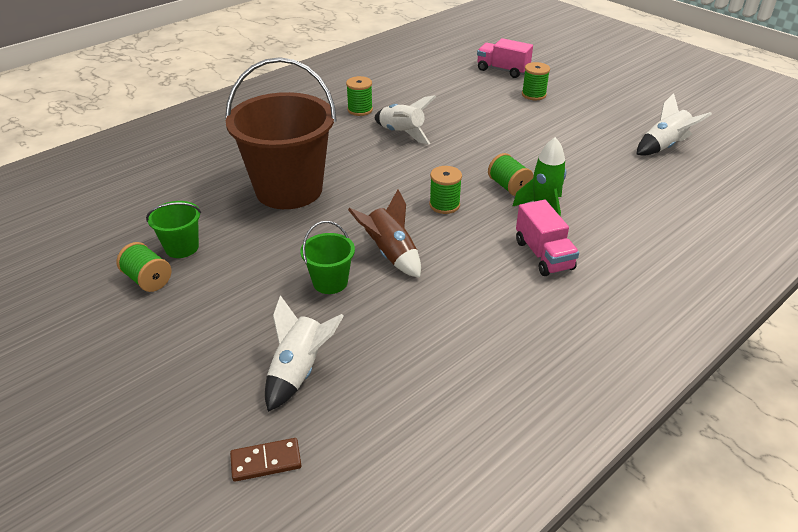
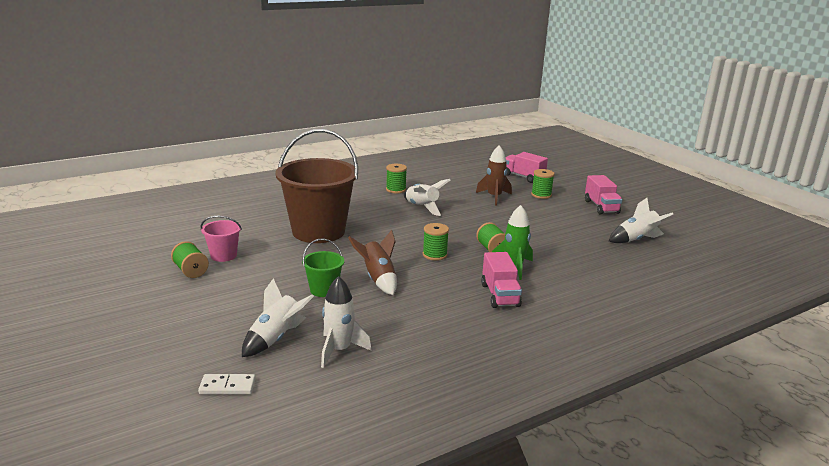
camera: 10 degrees right, 15 degrees down
(182, 247) = (223, 255): green bucket -> pink bucket
(266, 461) = (227, 386): brown domino -> white domino
(385, 375) = (339, 350): none -> white rocket
(481, 105) = (494, 197): none -> brown rocket
(607, 103) = (601, 207): none -> pink truck

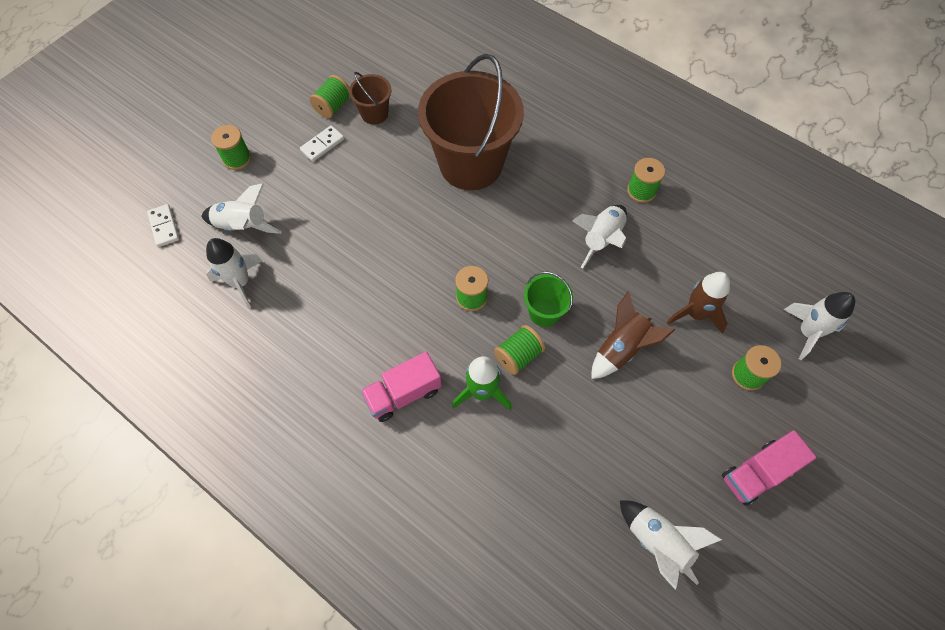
camera: 70 degrees right, 40 degrees up
(190, 328) = (237, 158): none -> green spool
(223, 255) = (374, 114): pink bucket -> brown bucket
(228, 283) = (322, 145): none -> white domino
(324, 290) = (343, 224): green bucket -> green bucket (544, 312)
(378, 279) = (386, 262): brown rocket -> brown rocket (621, 348)
(523, 177) = (807, 332): pink truck -> white rocket

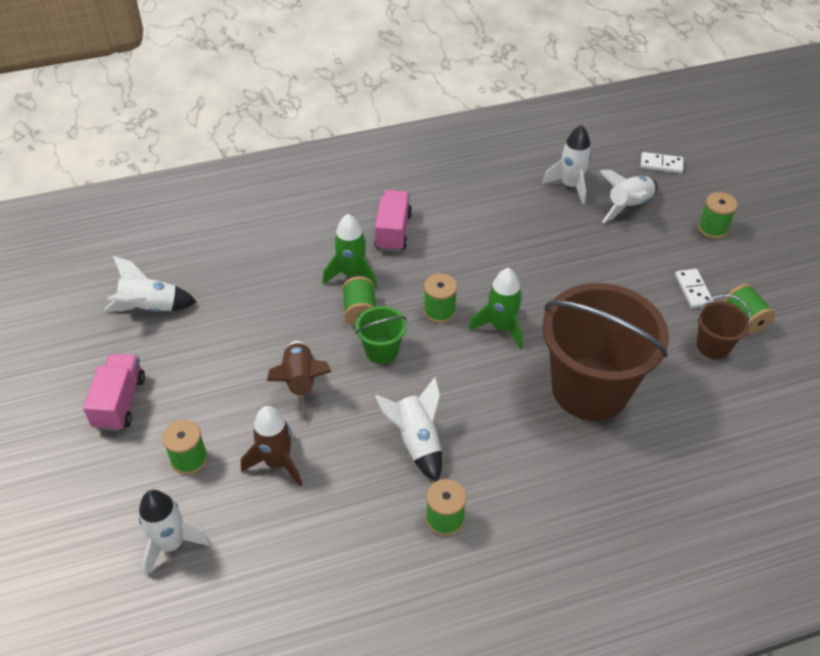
camera: 125 degrees right, 15 degrees down
(455, 245) = (501, 327): none -> green rocket

